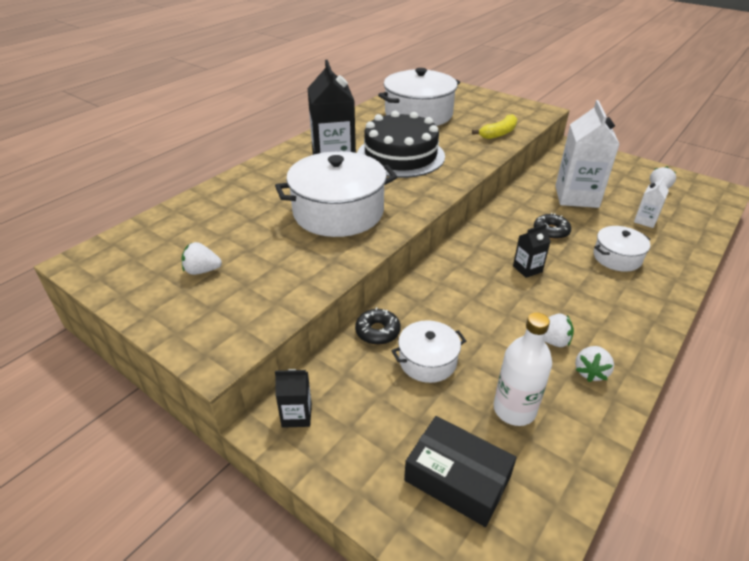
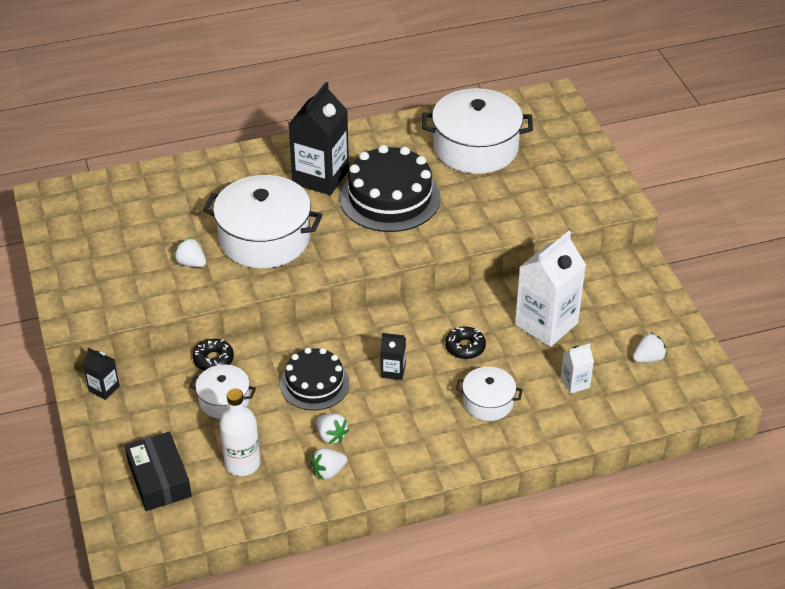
camera: 35 degrees right, 5 degrees up
(202, 271) = (115, 246): white strawberry -> white strawberry (191, 263)
(484, 307) = (314, 383): none -> black cake
(499, 133) = (525, 213): yellow banana -> none

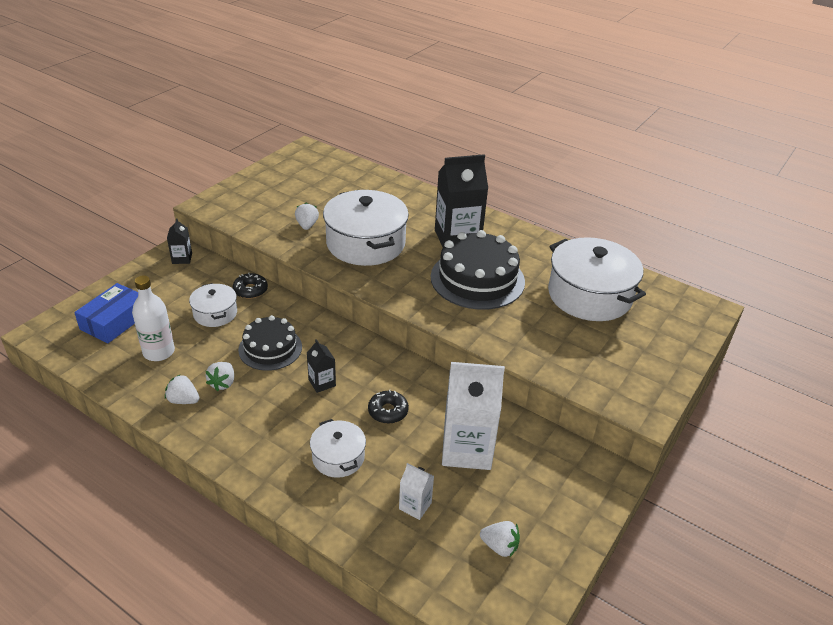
camera: 50 degrees right, 5 degrees down
(159, 479) = (115, 321): black box -> blue box

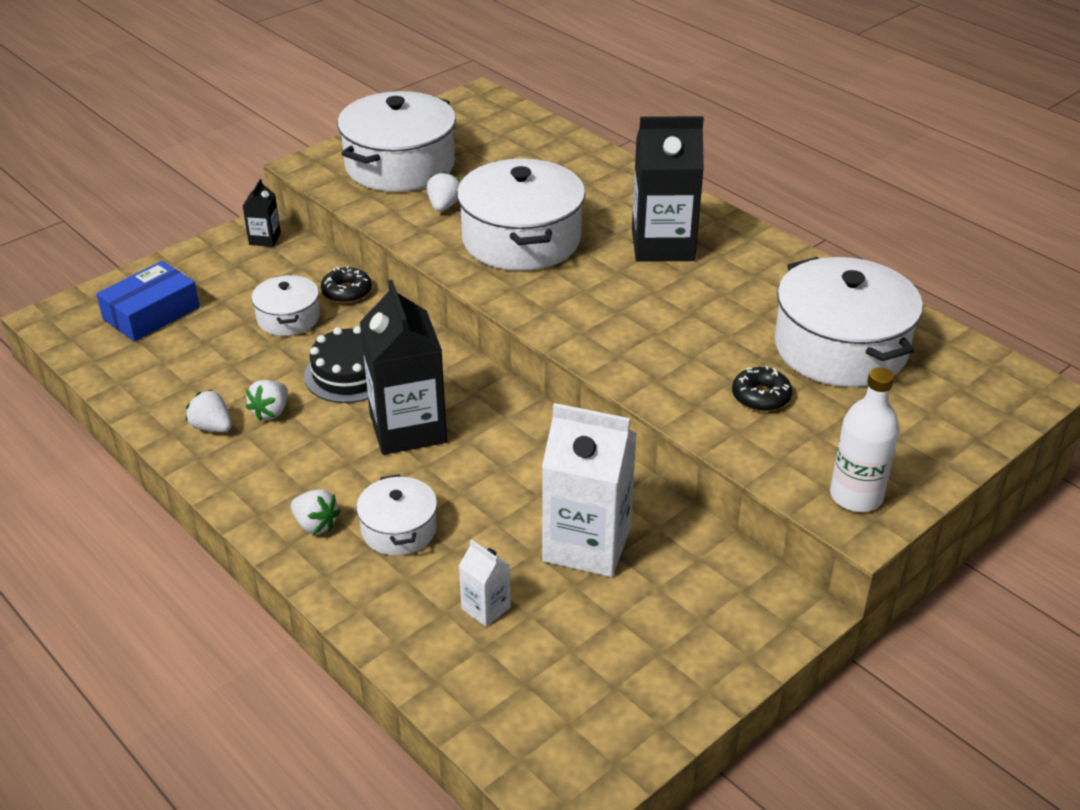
camera: 15 degrees right, 0 degrees up
(159, 352) = (197, 360): white bottle -> white bottle (856, 496)
(268, 200) = (400, 165): none -> white pot
(322, 383) = (408, 428): black carton -> black carton, size x2.15
(388, 411) = (489, 478): black donut -> black donut (761, 396)
(477, 279) = (672, 306): black cake -> none
(499, 546) = (589, 679): white strawberry -> white strawberry (315, 525)

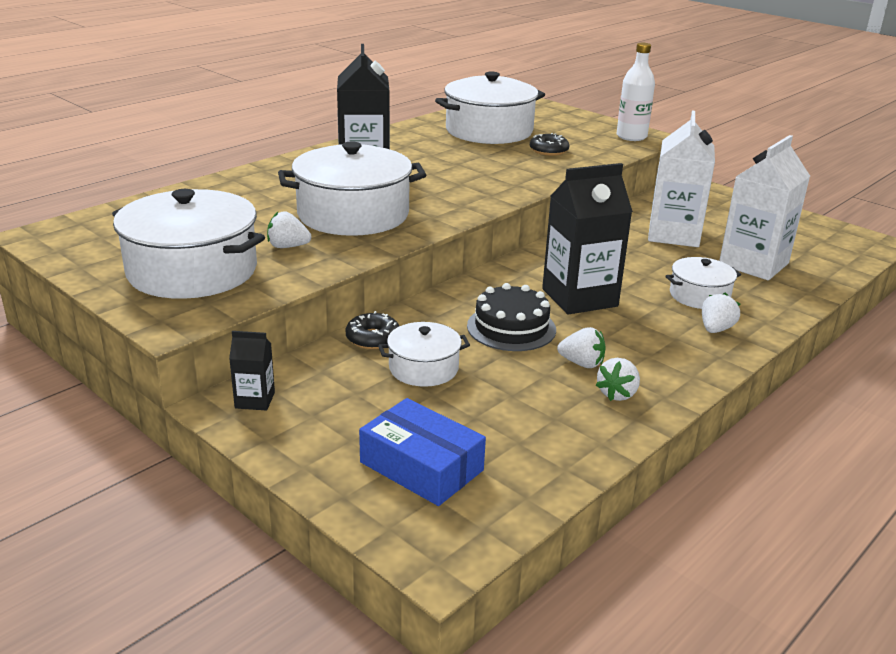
camera: 95 degrees left, 10 degrees down
(486, 608) = (753, 264): white carton -> white carton, size x2.15

